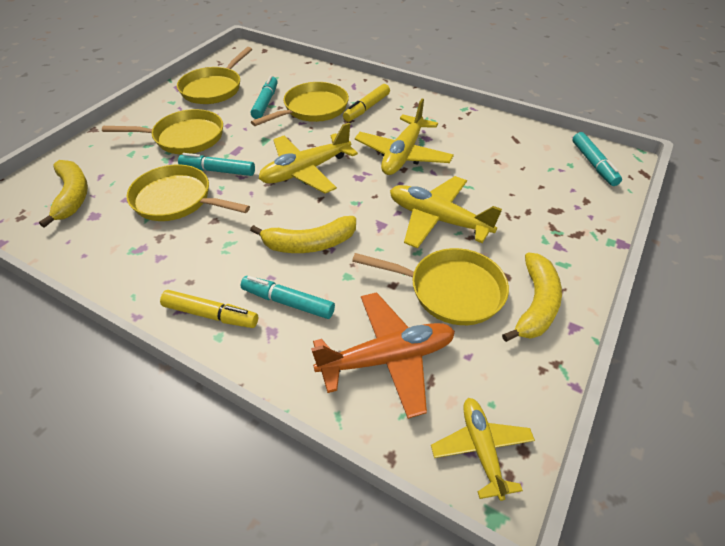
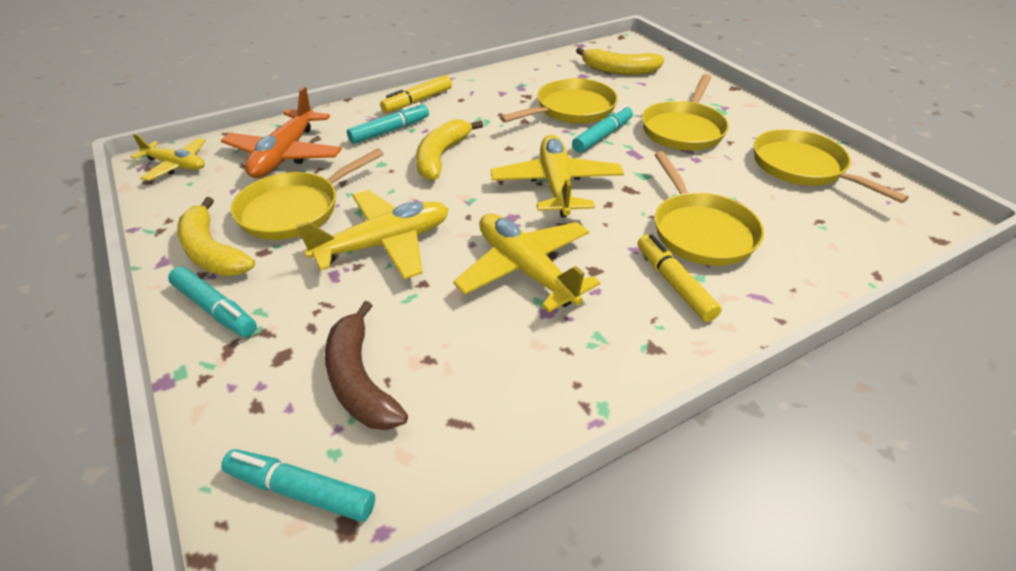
camera: 120 degrees right, 5 degrees down
(265, 103) = (741, 197): turquoise marker -> turquoise marker (215, 309)
(533, 176) = (360, 380): none -> brown banana

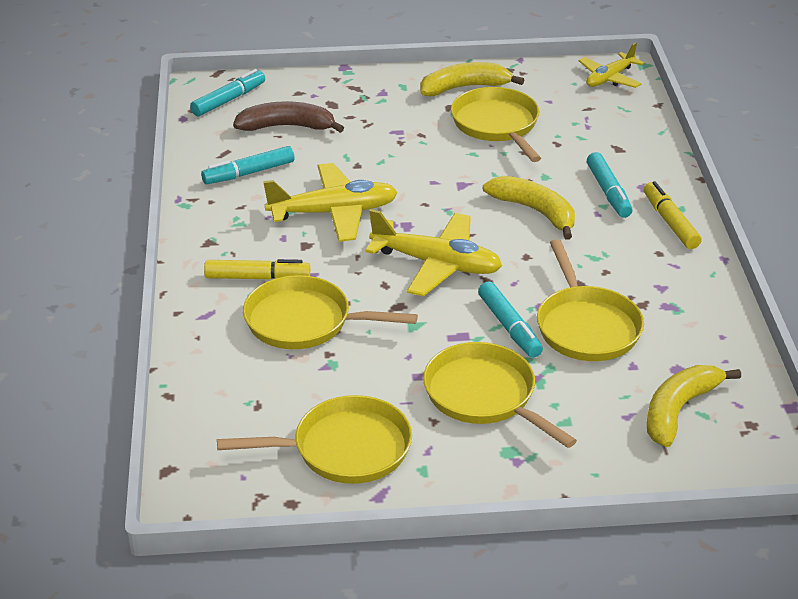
camera: 115 degrees right, 5 degrees down
(215, 309) = (397, 85): turquoise marker -> turquoise marker (248, 173)
(285, 155) = (595, 130): orange plane -> none
(384, 244) = (417, 157): yellow plane -> none

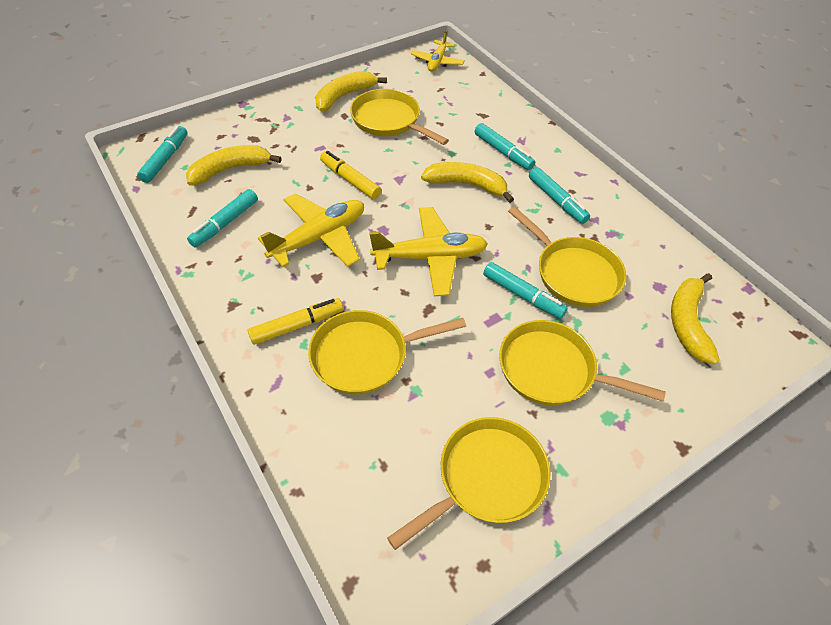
camera: 30 degrees left, 15 degrees up
(287, 127) = (230, 169): brown banana -> yellow banana
(631, 256) = (557, 200): none -> turquoise marker
(670, 222) = (560, 163): yellow marker -> yellow marker (350, 180)

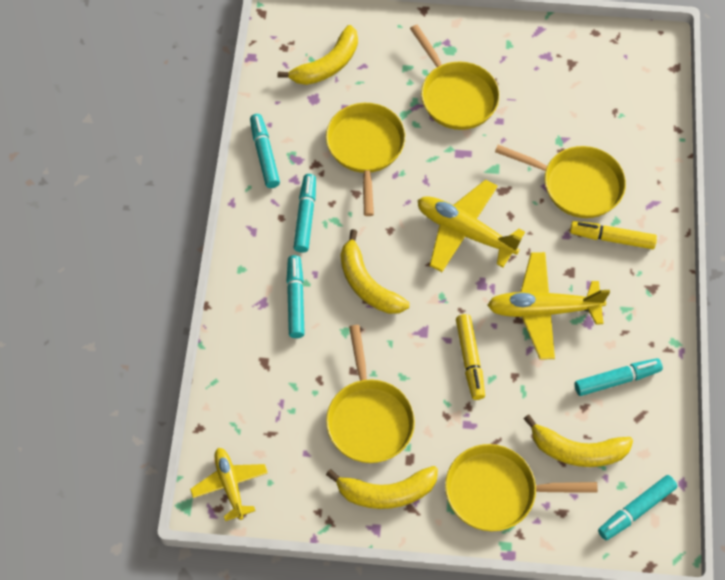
camera: 140 degrees left, 10 degrees up
(437, 62) = (230, 485): yellow plane -> yellow plane turned 75 degrees counterclockwise
(486, 478) = (558, 67): yellow pan -> yellow pan (497, 491)
(523, 295) = (423, 156): turquoise marker -> turquoise marker (264, 154)

